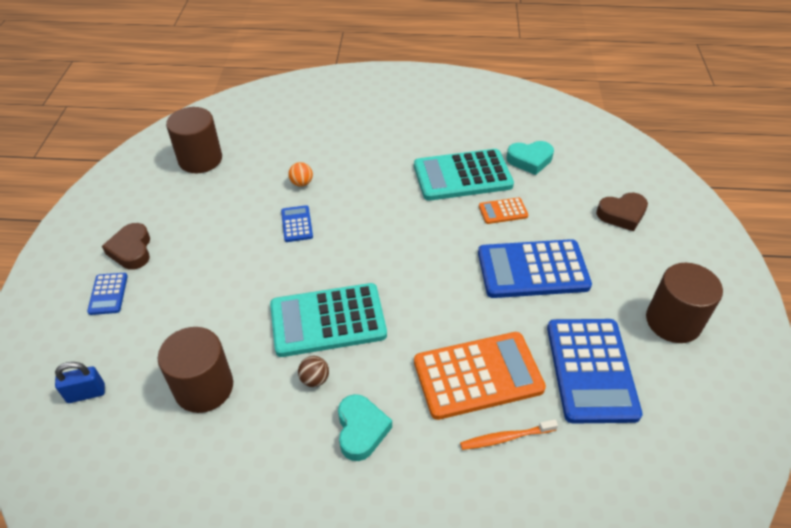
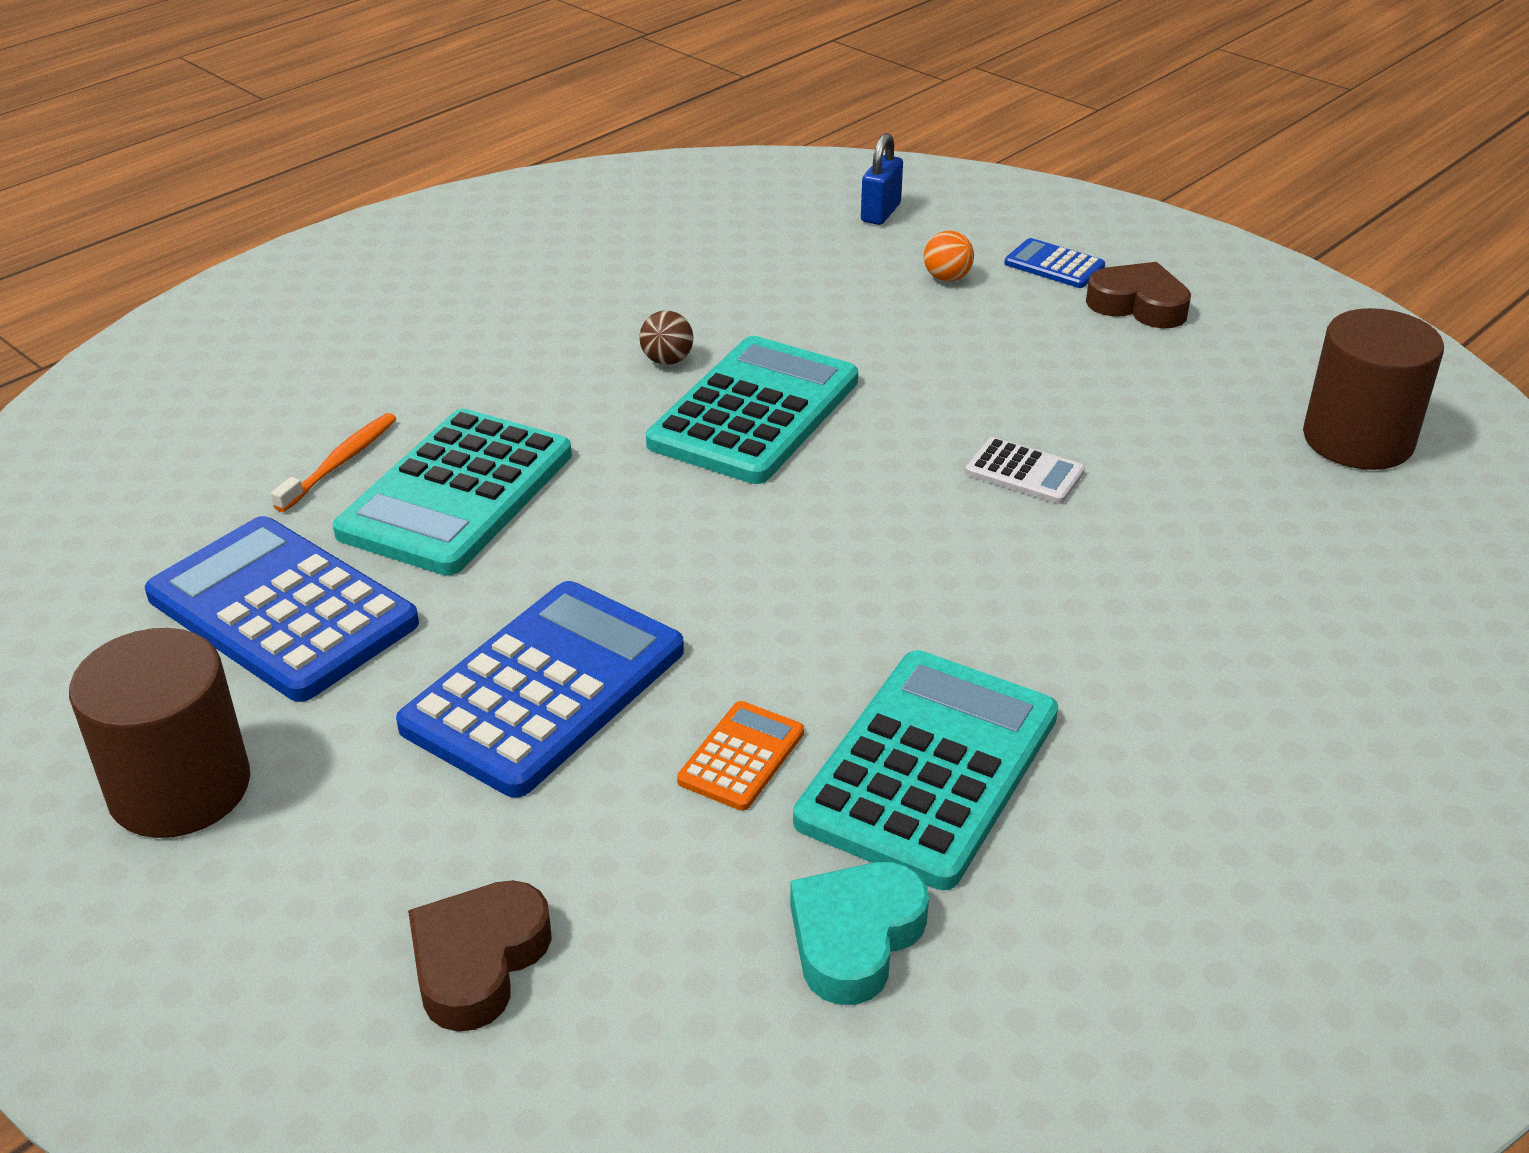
camera: 130 degrees right, 10 degrees down
(204, 387) = (776, 283): brown cylinder -> none
(296, 224) = (1024, 472): blue calculator -> white calculator
(301, 183) = (1149, 527): orange ball -> orange ball (947, 278)
(361, 430) = (538, 362): turquoise heart -> none
(478, 375) = (457, 494): orange calculator -> turquoise calculator

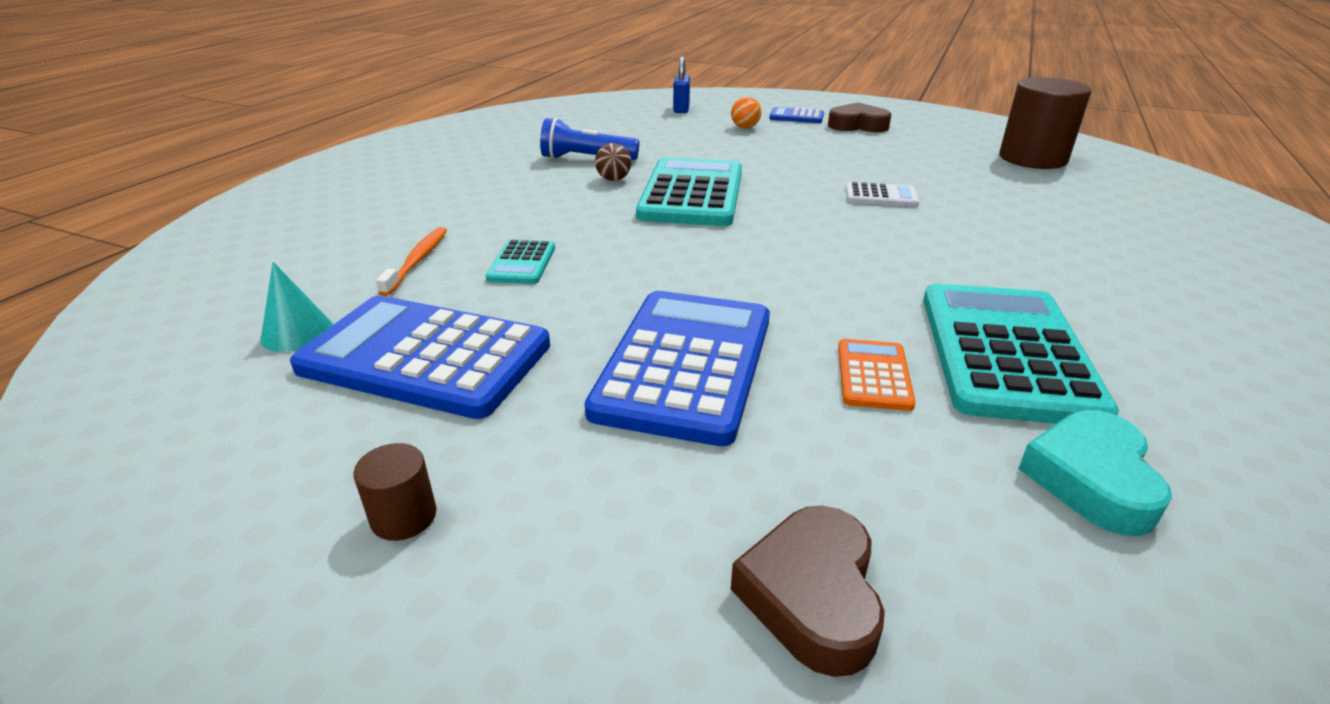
camera: 20 degrees left, 5 degrees down
(170, 544) = (297, 333): none -> turquoise cone
(180, 788) = (404, 517): brown cylinder -> brown cylinder, size x0.44
(457, 494) = (522, 263): turquoise calculator -> turquoise calculator, size x0.47
(657, 309) = (586, 159): none -> blue flashlight

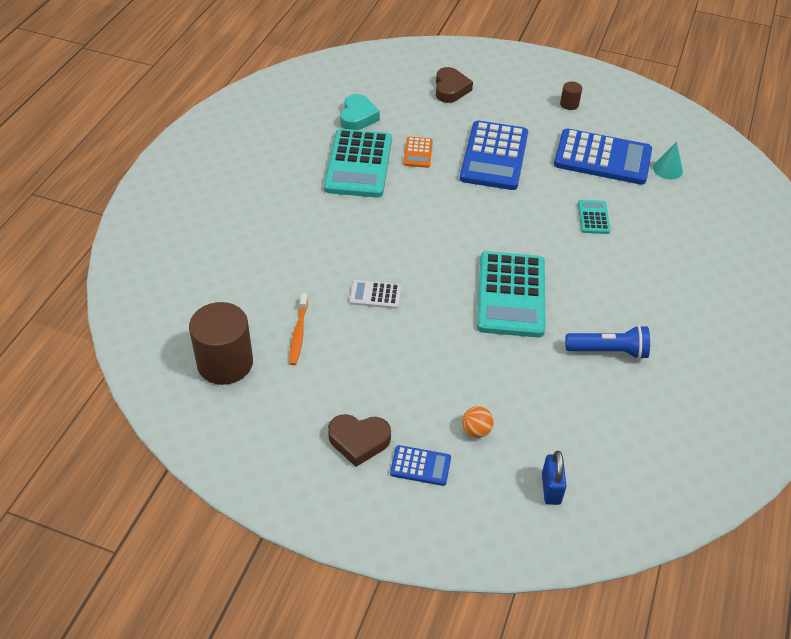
camera: 175 degrees right, 15 degrees up
(417, 261) = (651, 218): orange toothbrush -> orange toothbrush (299, 333)
(613, 179) = (574, 315): brown ball -> none

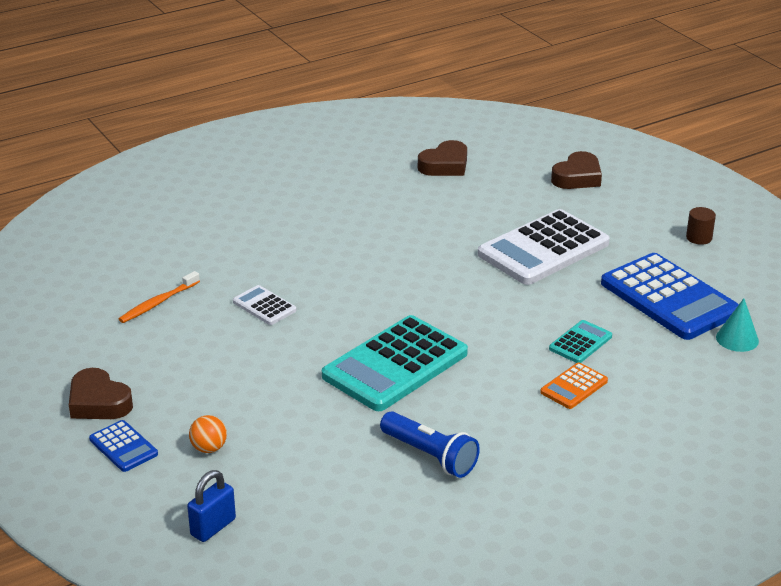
camera: 40 degrees right, 15 degrees down
(225, 363) = (70, 295): brown cylinder -> none
(358, 117) = (445, 165): turquoise heart -> brown heart
(358, 164) = (392, 202): turquoise calculator -> none
(418, 153) = (465, 215): orange calculator -> orange calculator (574, 387)
(494, 156) = (543, 249): blue calculator -> white calculator

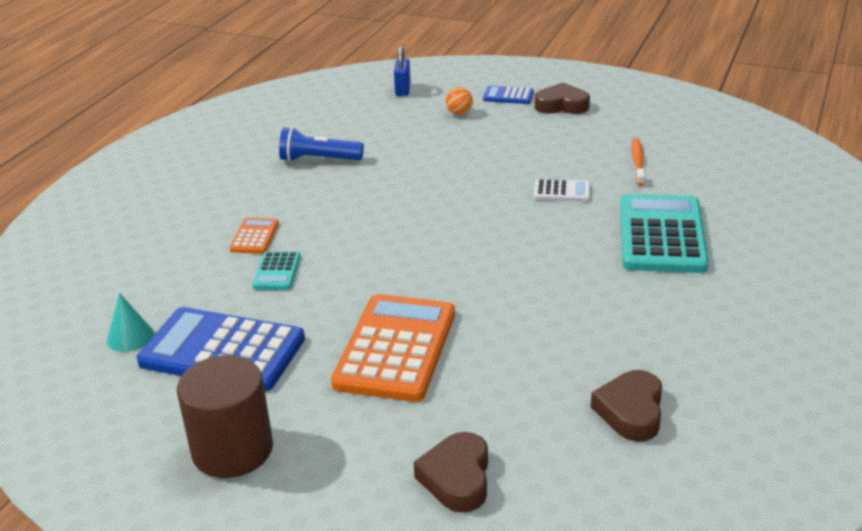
camera: 145 degrees right, 0 degrees up
(395, 365) = (407, 196): turquoise calculator -> turquoise calculator (661, 235)
(543, 249) = (395, 348): white calculator -> orange calculator
(699, 238) = (232, 450): brown cylinder -> brown cylinder, size x2.25

